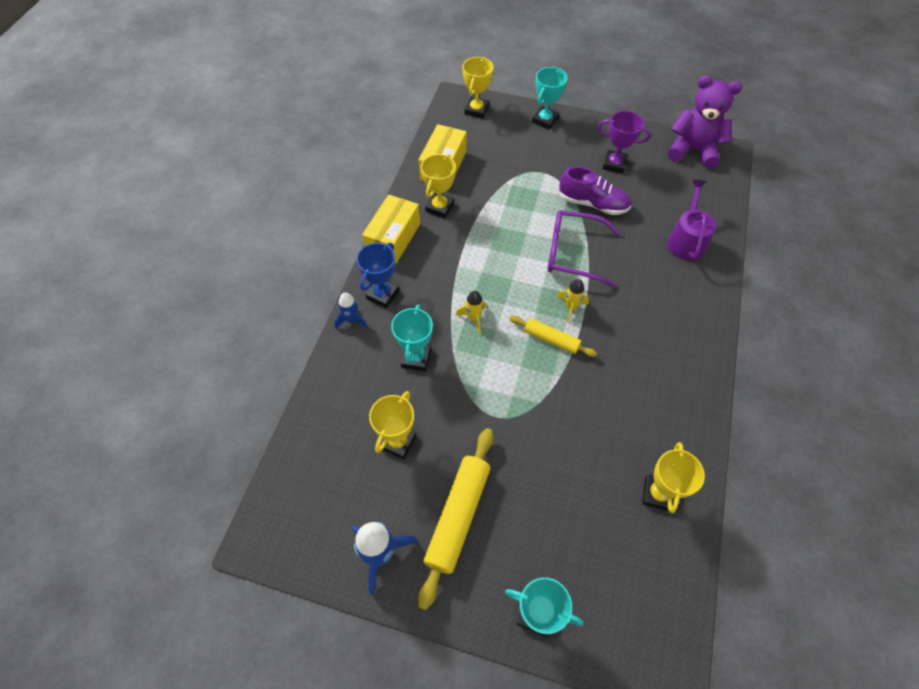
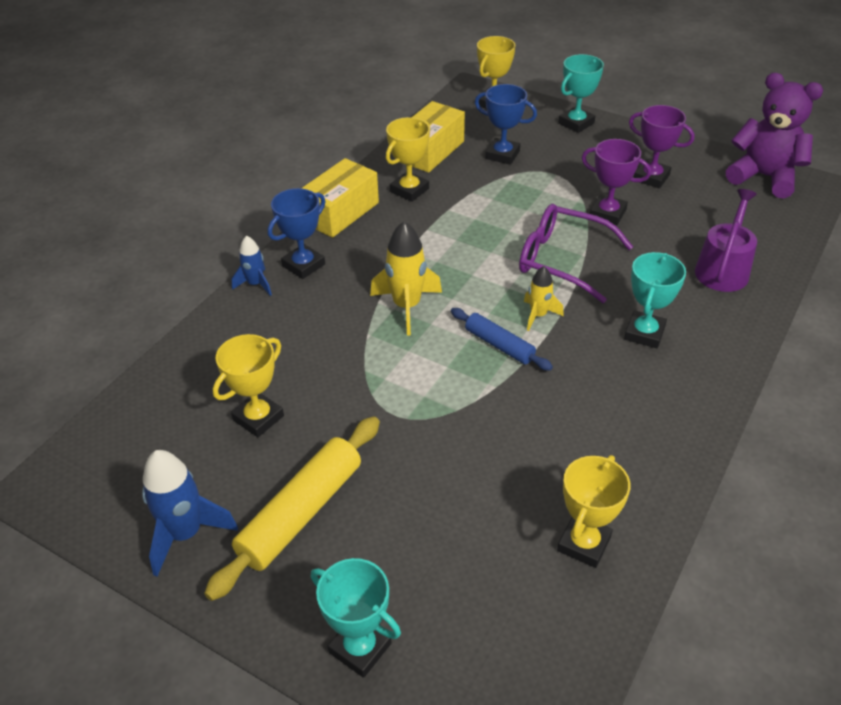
camera: 15 degrees right, 15 degrees down
(416, 358) = (317, 335): turquoise trophy -> turquoise trophy (644, 333)
(473, 318) = (407, 306): yellow rocket -> yellow rocket, size x1.68
(499, 160) = (502, 155): none -> blue trophy
(551, 339) = (499, 345): yellow rolling pin -> blue rolling pin
(592, 204) = (608, 213): purple shoe -> purple trophy

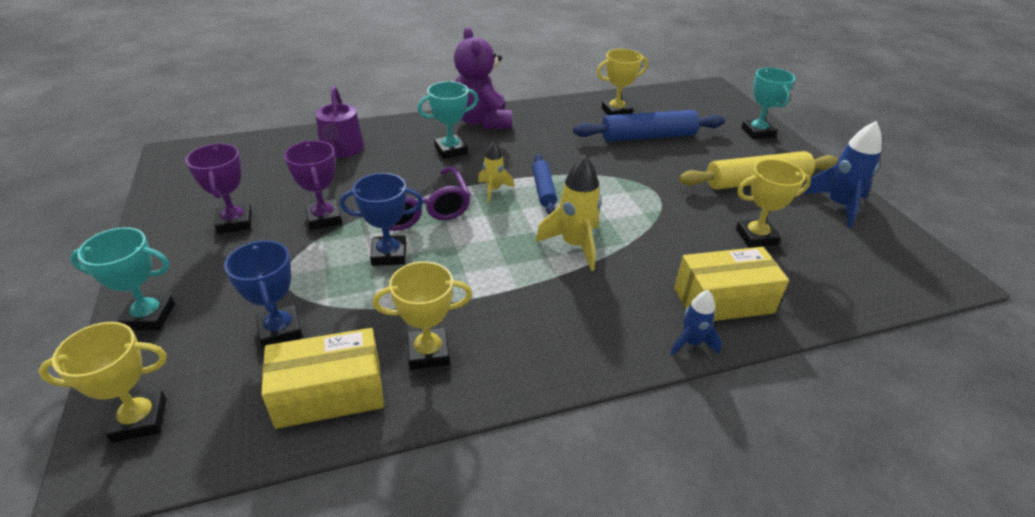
camera: 140 degrees left, 5 degrees down
(303, 265) = (627, 334): blue trophy -> blue trophy (389, 254)
(340, 212) = (530, 374): yellow box -> yellow box (723, 300)
(491, 513) = (648, 136): none -> blue rolling pin
(723, 269) = (341, 150): purple watering can -> purple watering can turned 75 degrees counterclockwise
(764, 177) = (179, 175): purple teddy bear -> purple teddy bear (482, 121)

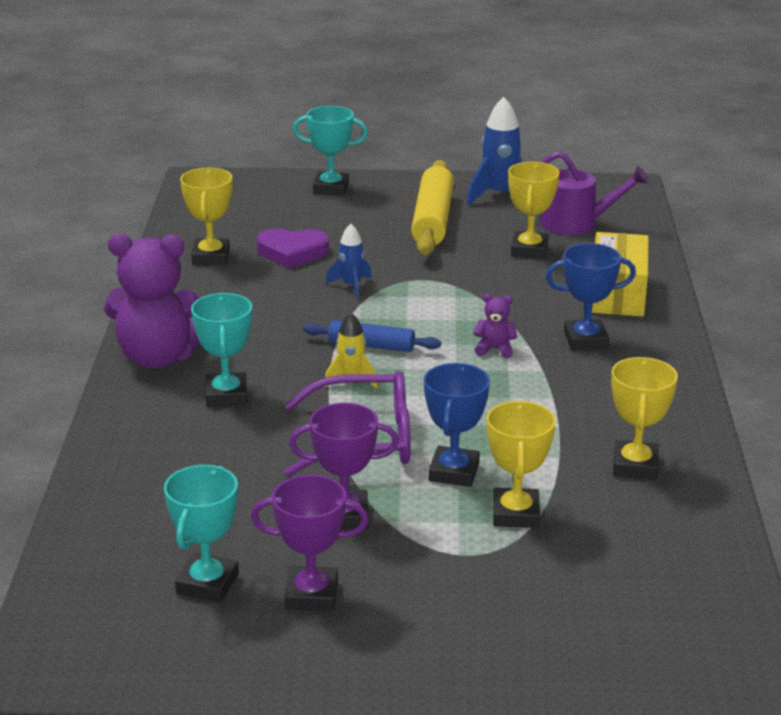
camera: 70 degrees left, 10 degrees down
(140, 420) = (680, 661): yellow trophy -> yellow trophy (516, 514)
(149, 317) = (501, 666): turquoise trophy -> turquoise trophy (207, 584)
(280, 330) = (566, 560): blue trophy -> blue trophy (585, 340)
(329, 393) = (676, 532): yellow box -> none
(341, 150) = (156, 487): purple watering can -> purple watering can (576, 223)
(575, 245) = (495, 349): yellow rocket -> purple teddy bear
(648, 136) = (292, 252): blue rolling pin -> purple heart
(691, 343) = (668, 324): blue rocket -> blue rocket (351, 286)

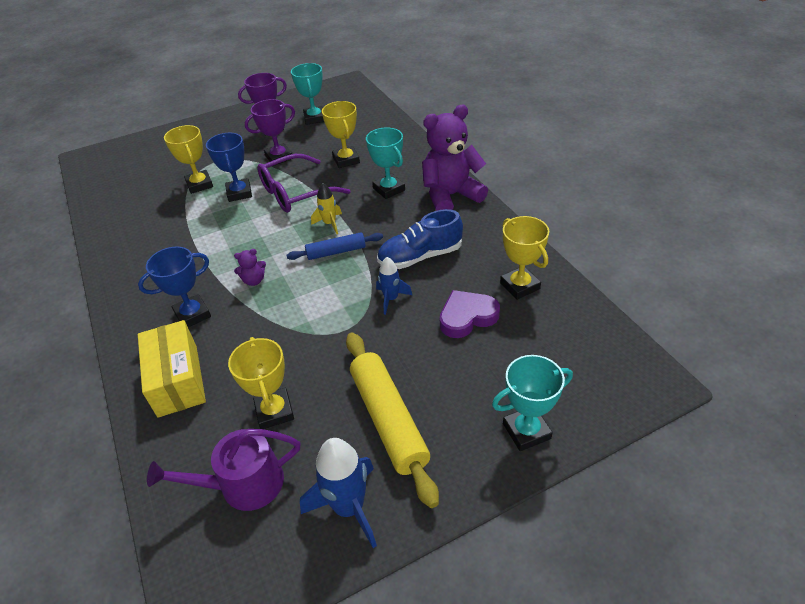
camera: 155 degrees right, 15 degrees up
(278, 309) = (420, 256): none -> blue shoe
(635, 465) = (142, 230): yellow trophy -> yellow trophy (346, 160)

